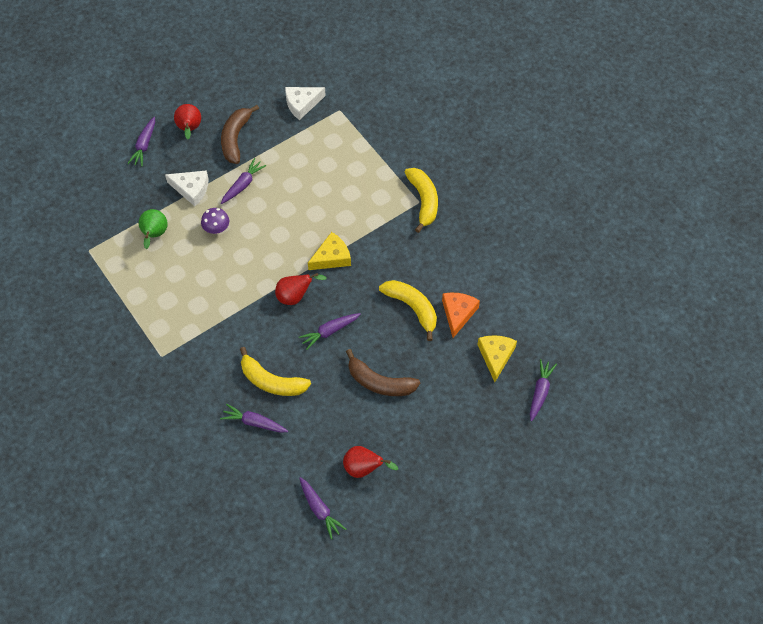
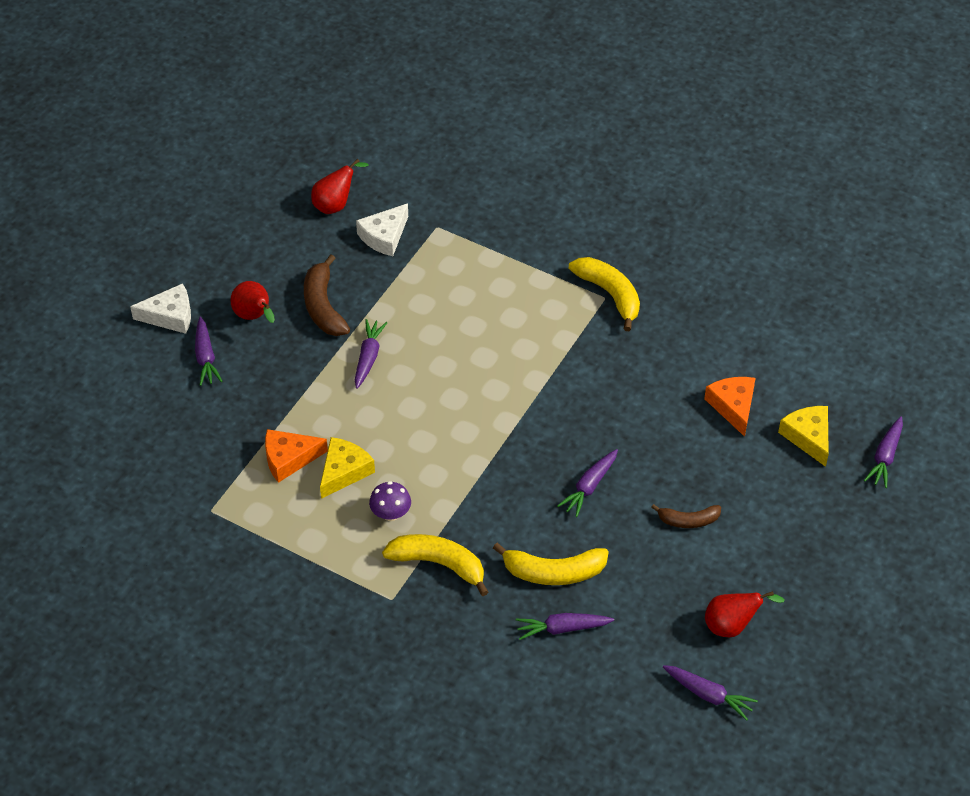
camera: 25 degrees left, 10 degrees down
(154, 235) = (289, 459): green pear -> orange cheese
(191, 189) = (303, 387): white cheese -> white cheese (170, 316)
(216, 229) = (367, 422): purple mushroom -> purple mushroom (391, 514)
(295, 296) = (520, 463): red pear -> red pear (335, 205)
(332, 257) = (537, 400): yellow cheese -> yellow cheese (344, 471)
(379, 382) = (688, 520): brown banana -> brown banana, size x0.62
(412, 308) = (674, 421): yellow banana -> yellow banana (439, 564)
(540, 392) = (885, 456): purple carrot -> purple carrot turned 150 degrees counterclockwise

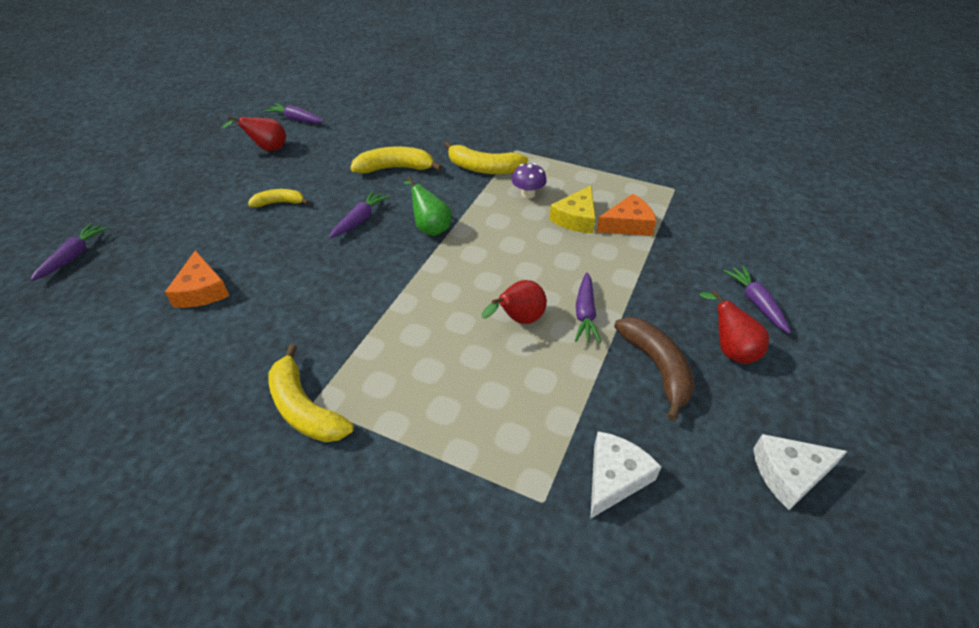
camera: 175 degrees right, 5 degrees down
(170, 316) = (825, 344): white cheese -> white cheese (789, 474)
(335, 205) = (707, 532): red pear -> red pear (518, 320)
(509, 469) = (430, 228): none -> green pear
(563, 628) = (390, 142): purple carrot -> none
(688, 520) = (279, 203): brown banana -> yellow banana
(808, 437) = (139, 268): yellow cheese -> none

